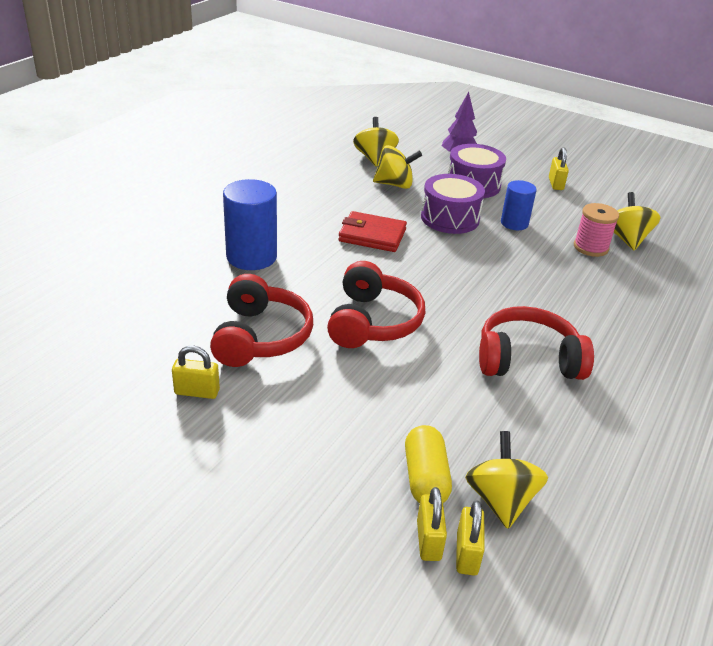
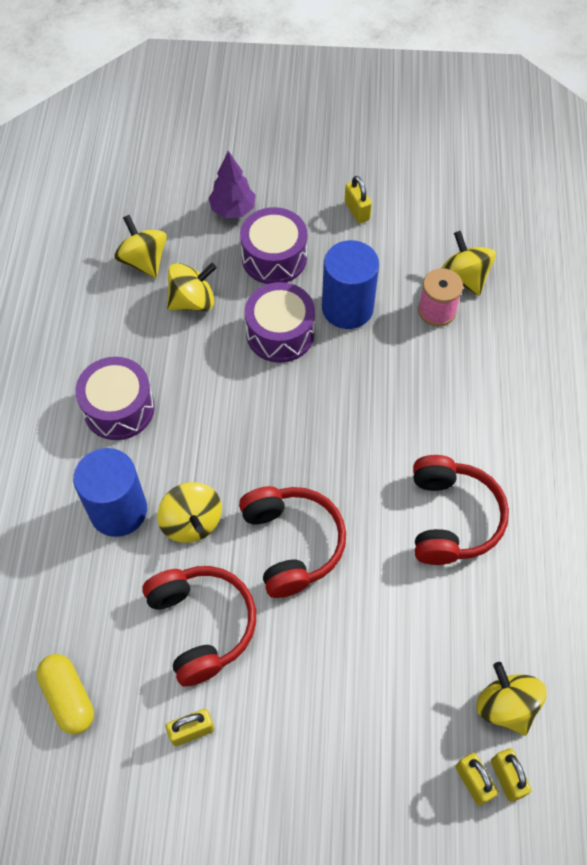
camera: 25 degrees left, 25 degrees up
(297, 212) = (119, 408): none -> purple drum
(301, 282) = (192, 522): none -> yellow spinning top
(372, 235) = (218, 407): red wallet -> none
(425, 478) = (438, 717): yellow capsule -> yellow capsule (68, 697)
(514, 223) = (347, 308): blue cylinder -> blue cylinder, size x1.62
(527, 359) = (451, 518): red headphones -> red headphones turned 120 degrees clockwise

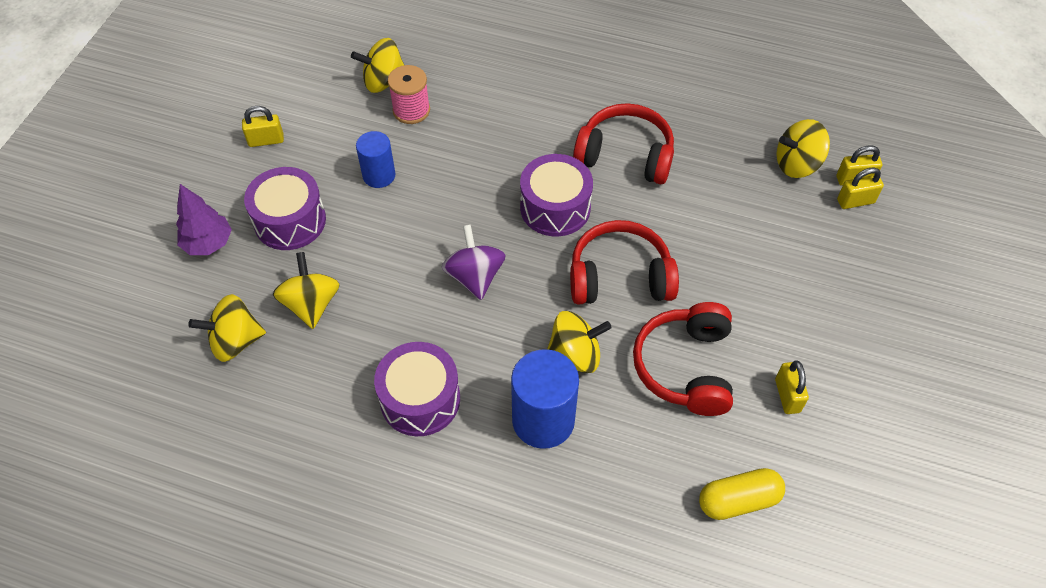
camera: 75 degrees left, 5 degrees down
(202, 625) = (685, 367): red headphones -> red headphones turned 75 degrees counterclockwise
(256, 417) = (475, 276): none -> purple spinning top
(280, 333) = (385, 236): purple drum -> purple drum (555, 207)
(347, 308) = (379, 175): blue cylinder -> blue cylinder, size x0.62

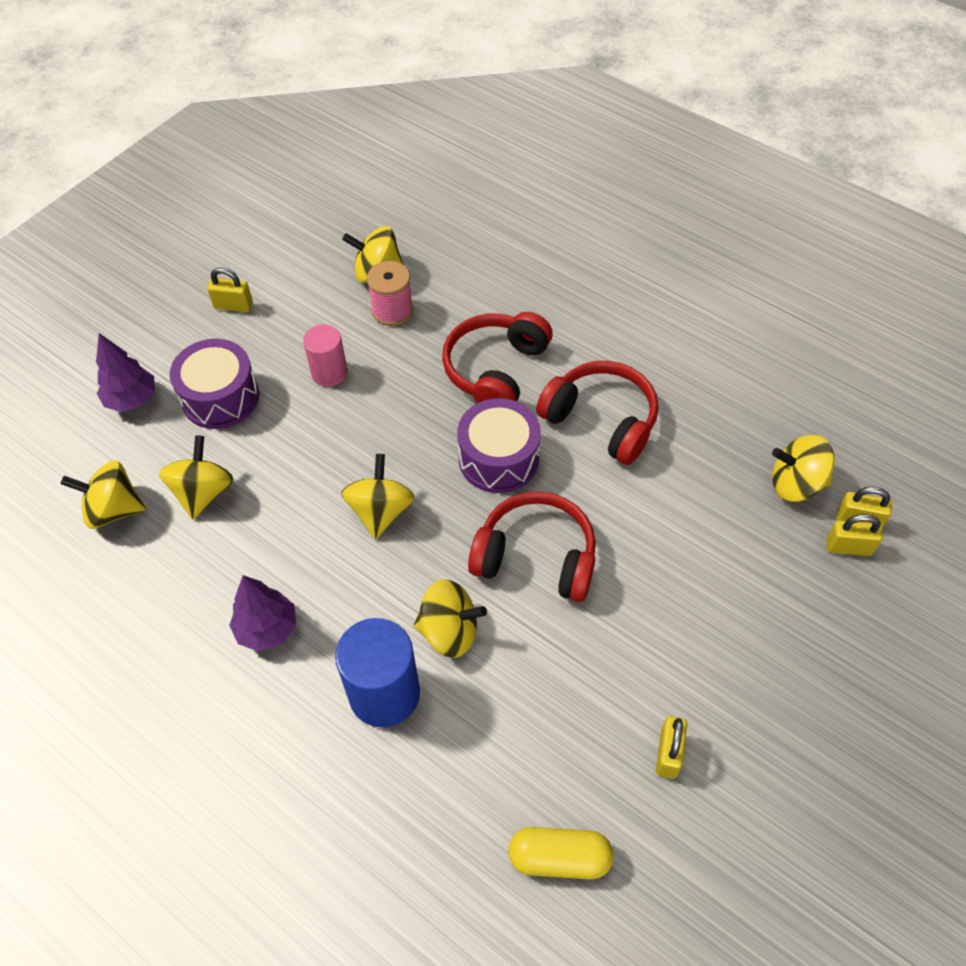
camera: 20 degrees right, 0 degrees up
(379, 175) = (329, 373): blue cylinder -> pink cylinder
(420, 399) = (267, 629): purple drum -> purple tree
(475, 276) = (380, 511): purple spinning top -> yellow spinning top
(685, 367) = (565, 683): red headphones -> red headphones (495, 370)

